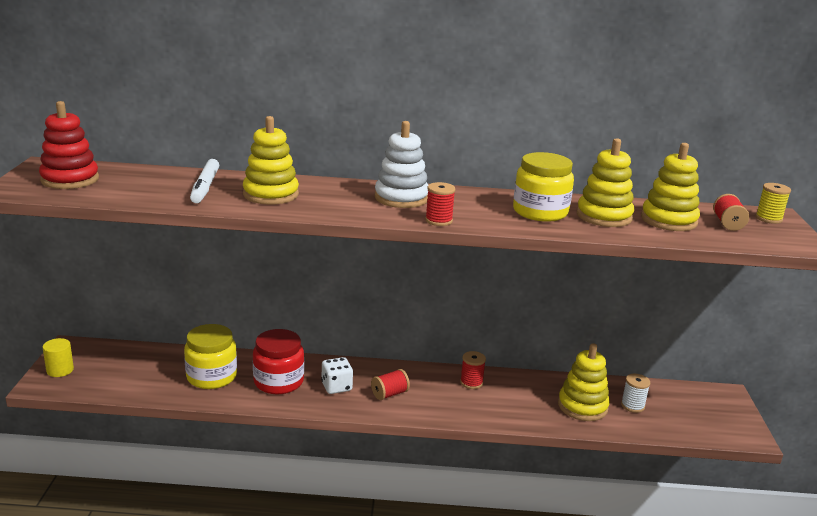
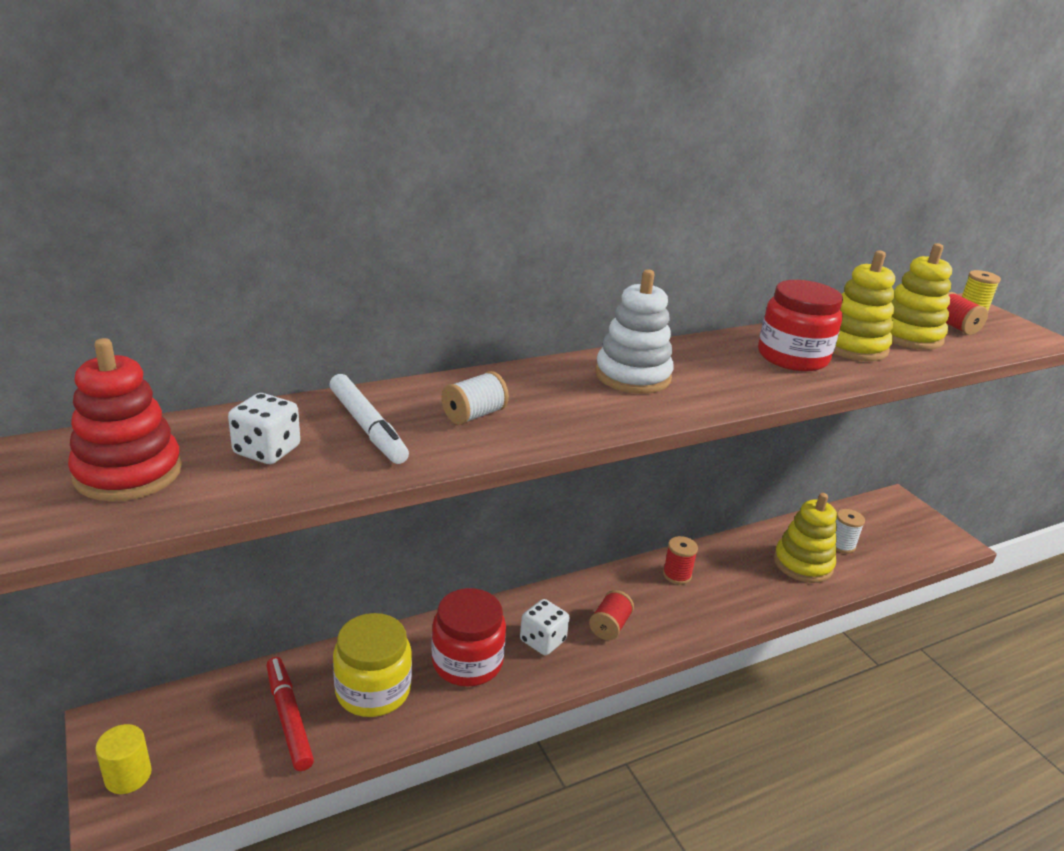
camera: 30 degrees left, 5 degrees up
(142, 185) = (267, 450): none -> white dice
(156, 373) = (288, 718): none -> red marker
(271, 194) = (474, 415): yellow stacking toy -> white spool
(438, 221) = (719, 401): red spool -> none
(540, 212) = (792, 357): yellow jar -> red jar

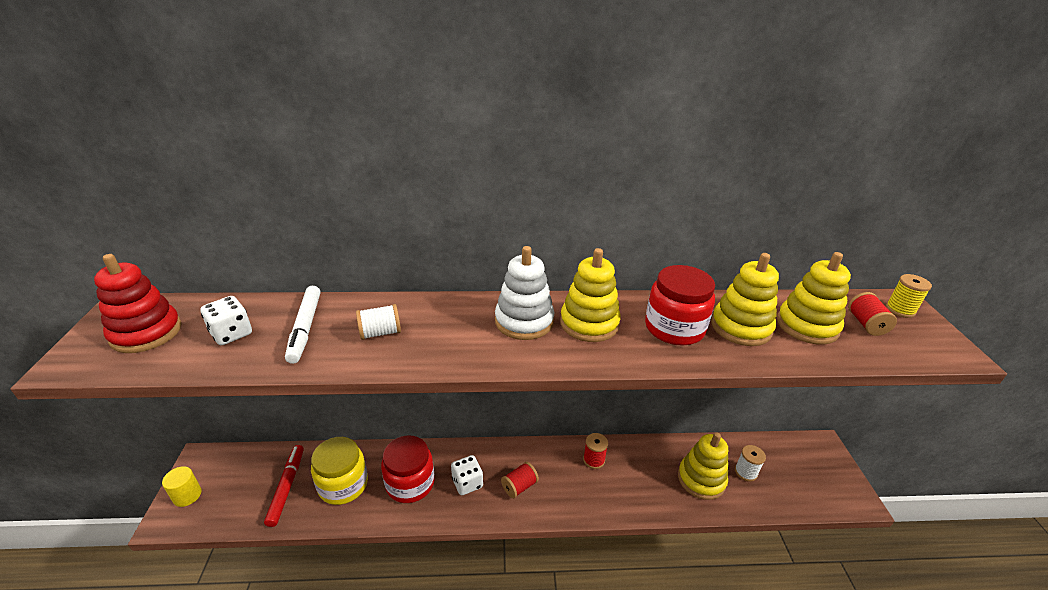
camera: 25 degrees right, 5 degrees up
(704, 367) = (589, 323): none -> yellow stacking toy

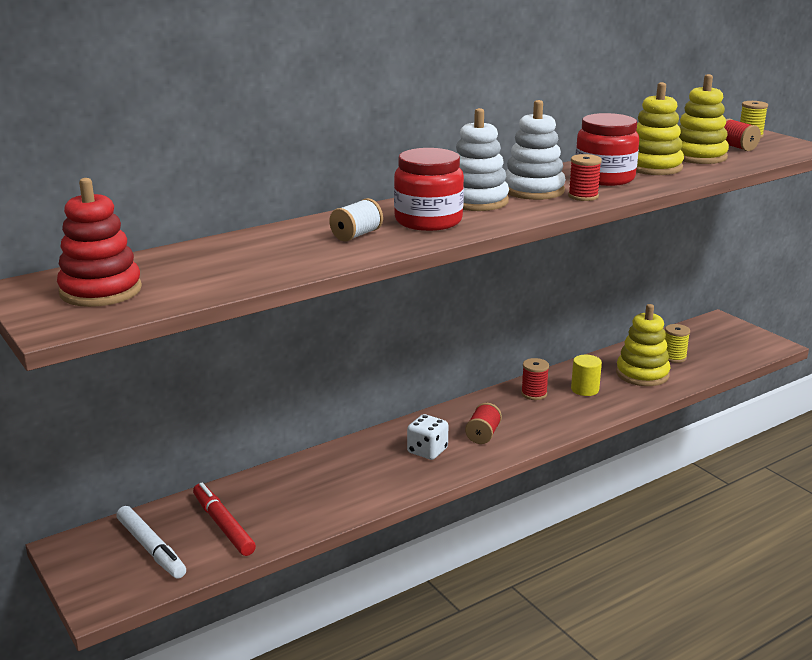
camera: 30 degrees left, 10 degrees down
(187, 495) = (99, 577): yellow cylinder -> yellow cylinder (585, 389)
(231, 334) = (202, 269): white dice -> none
(305, 328) = (274, 249): white marker -> white marker (151, 548)
(343, 484) = (290, 499): yellow jar -> none
(410, 483) = (366, 472): red jar -> red jar (428, 221)
(589, 323) = (533, 190): yellow stacking toy -> white stacking toy
(623, 350) = (583, 196): none -> red spool
(745, 472) = (674, 357): white spool -> yellow spool

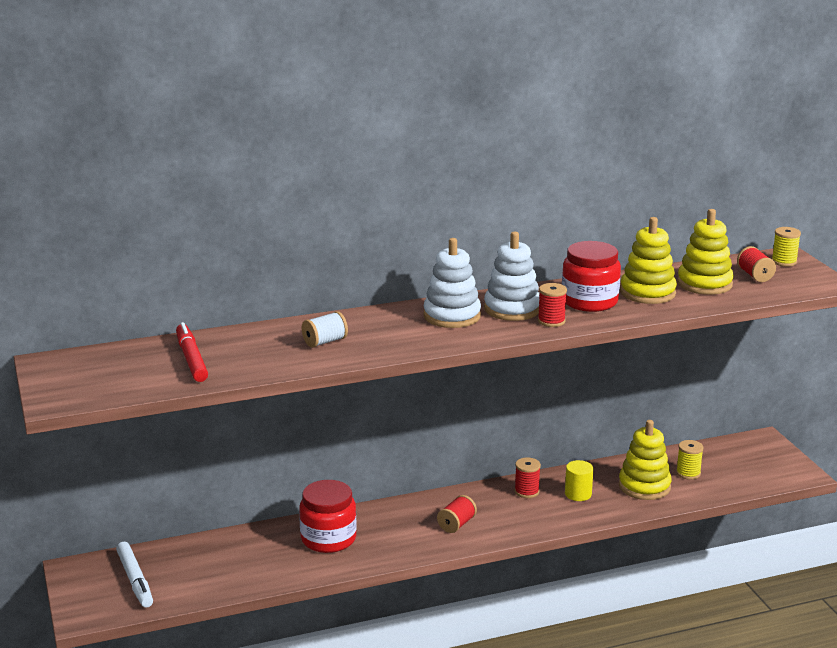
camera: 15 degrees right, 0 degrees up
(101, 291) = (100, 373): red stacking toy -> none
(223, 525) = (198, 570): red marker -> red marker (191, 359)
(427, 451) = (399, 532): white dice -> none
(428, 221) = (394, 333): red jar -> red jar (328, 539)

